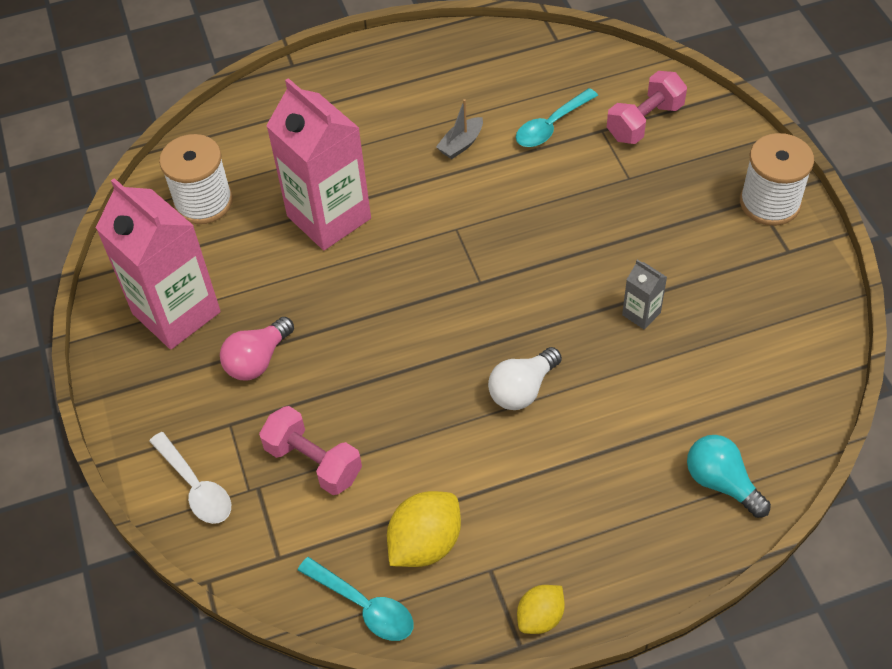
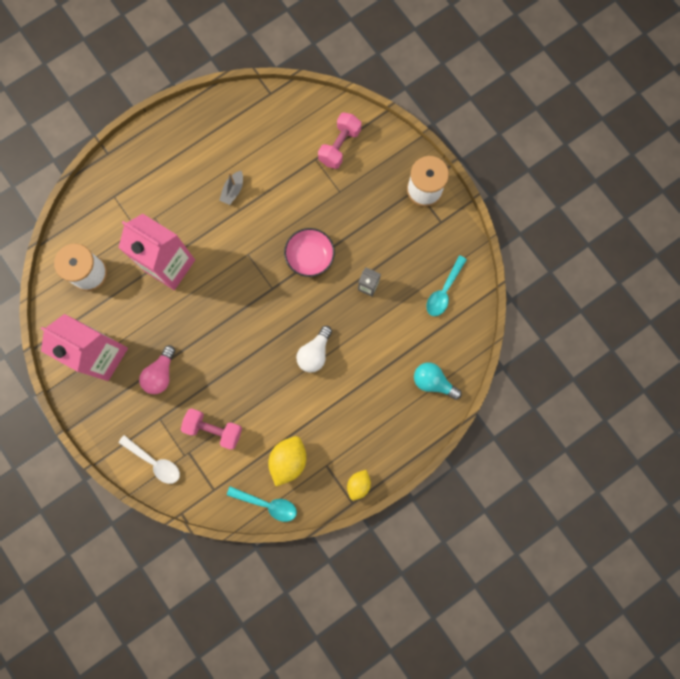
camera: 20 degrees left, 25 degrees up
(551, 126) = (284, 163): turquoise spoon -> turquoise spoon (444, 291)
(555, 252) = (310, 256): none -> pink bowl

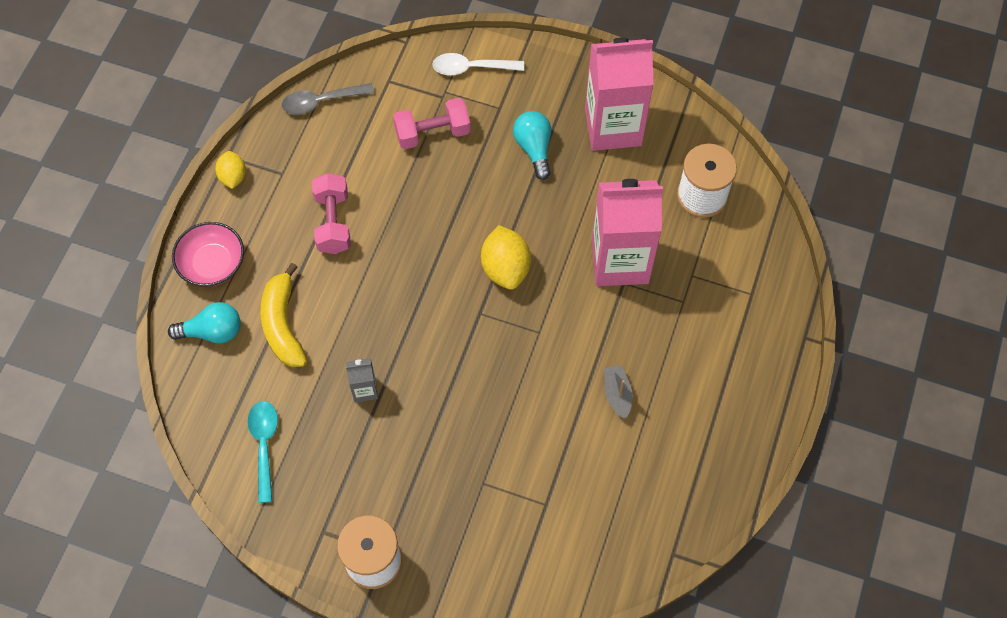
camera: 145 degrees right, 15 degrees down
(161, 374) = (534, 148): pink light bulb -> turquoise light bulb
(267, 504) = (321, 102): turquoise spoon -> grey spoon
(288, 460) = (328, 153): yellow lemon -> yellow lemon (505, 268)
(310, 256) = (462, 378): pink bowl -> pink bowl (212, 264)
(315, 353) = (376, 275): white light bulb -> none
(339, 146) = (527, 543): pink dumbbell -> pink dumbbell (333, 222)
(389, 358) = (283, 324): none -> yellow banana

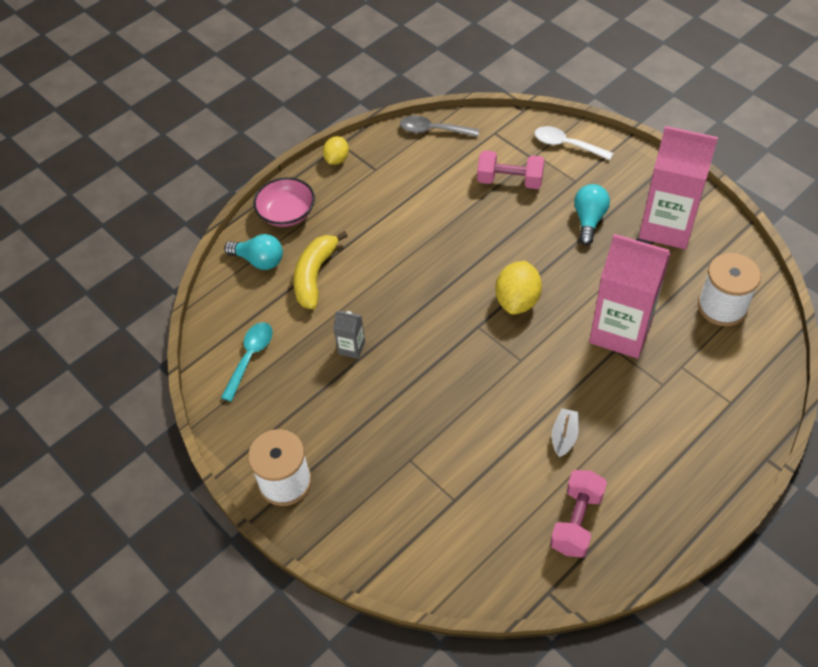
camera: 30 degrees right, 10 degrees down
(333, 222) = (395, 217): pink dumbbell -> pink dumbbell (576, 521)

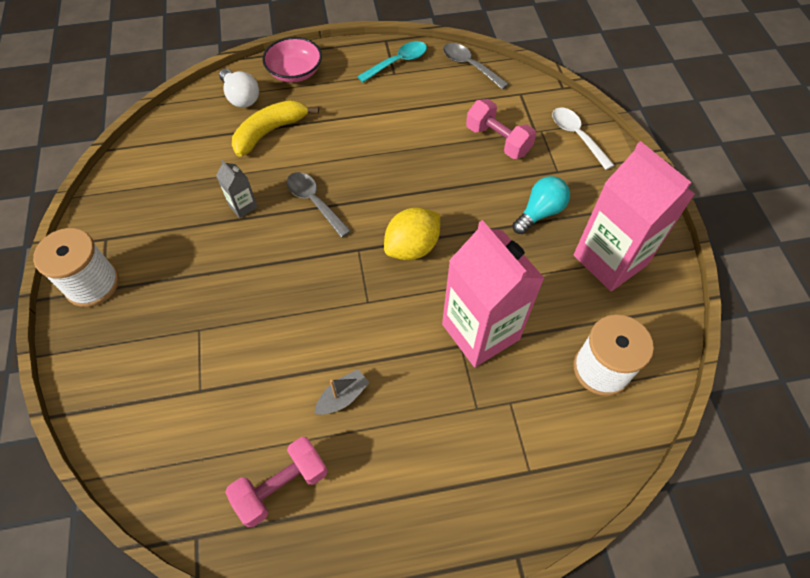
camera: 30 degrees right, 5 degrees up
(250, 357) = (163, 168): turquoise spoon -> turquoise spoon (398, 62)
(259, 260) = (241, 97): turquoise light bulb -> white light bulb
(337, 159) = (371, 50): yellow lemon -> none
(408, 311) = (314, 202): none -> grey spoon

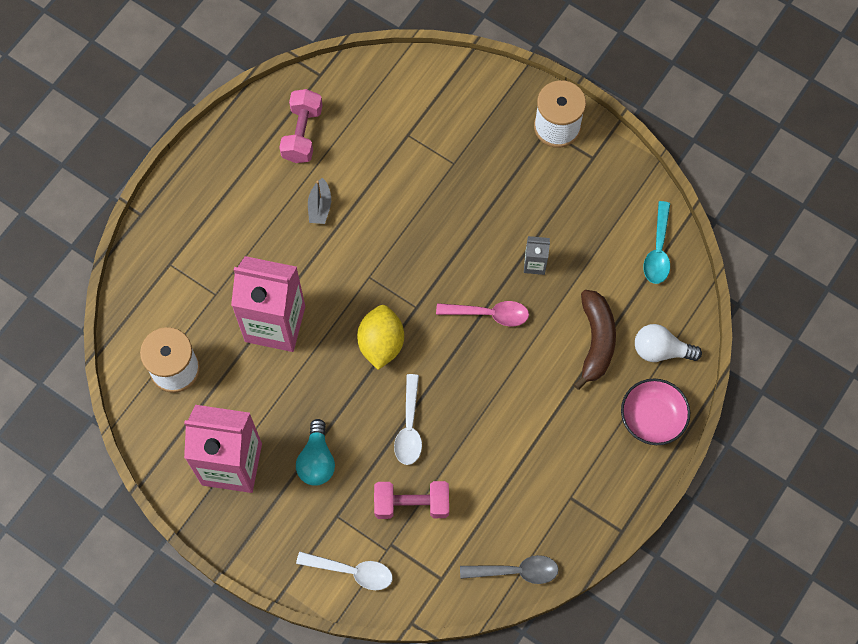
camera: 135 degrees right, 10 degrees up
(270, 132) = (596, 341): yellow banana -> brown banana
(314, 202) = (489, 314): grey spoon -> pink spoon
(398, 62) = (581, 514): turquoise spoon -> turquoise spoon (658, 250)
(451, 181) = (409, 427): none -> white spoon

